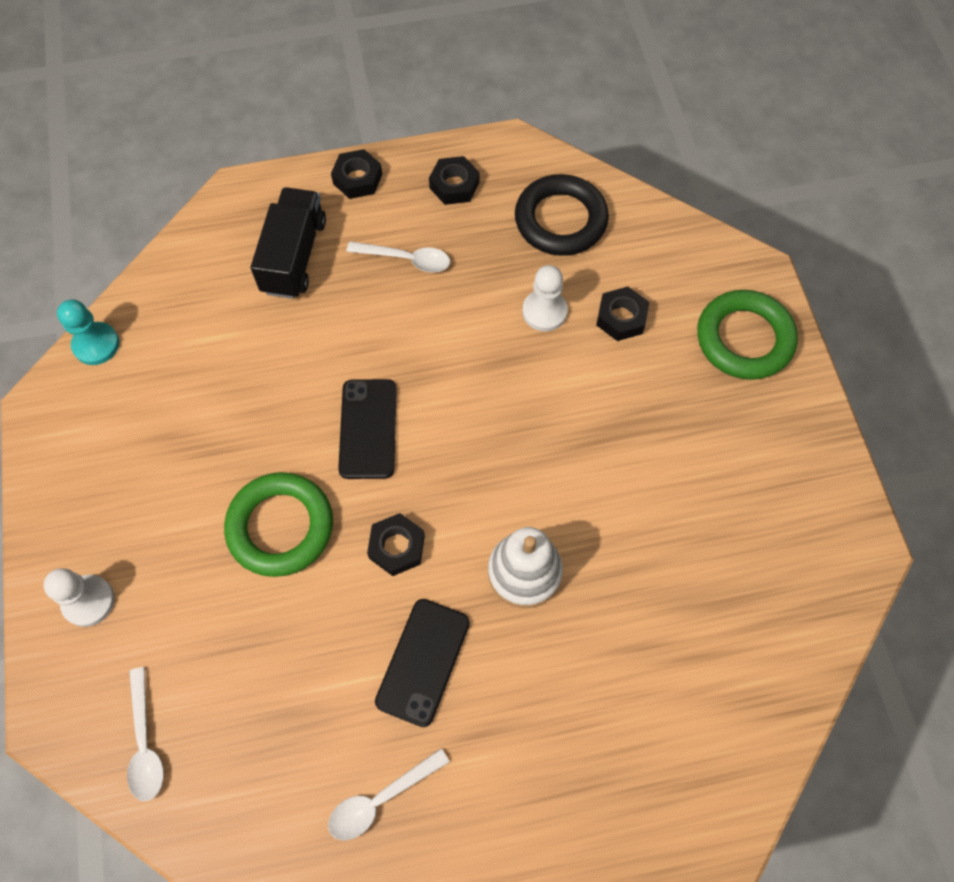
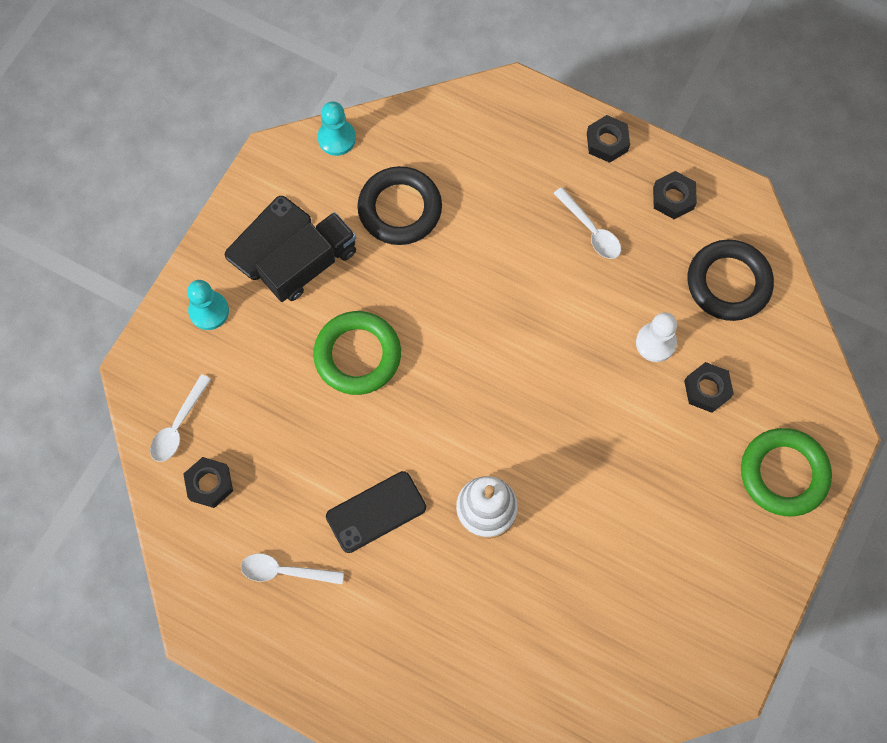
camera: 40 degrees right, 5 degrees up
(88, 601) = (209, 311): white pawn -> turquoise pawn
(212, 364) = (400, 209): none -> black ring
(294, 256) = (515, 170): black truck -> black truck (310, 266)
(368, 429) = (465, 333): black phone -> black phone (268, 238)
(397, 547) = (419, 427): black nut -> black nut (209, 484)

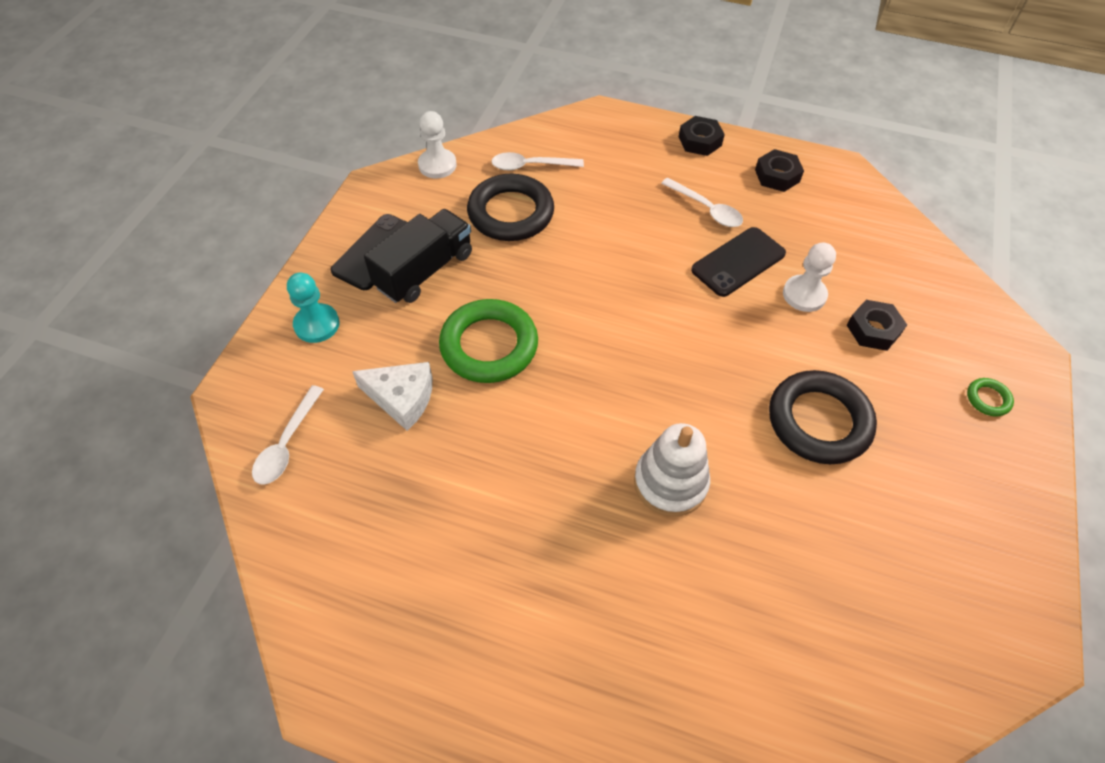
camera: 10 degrees left, 15 degrees down
(209, 484) = (329, 503): black nut -> none
(276, 397) = (402, 398): none -> white cheese
(284, 571) = (435, 594): white spoon -> white spoon (530, 166)
(337, 138) = (437, 165): turquoise pawn -> white pawn
(376, 512) = (539, 506): black phone -> black phone (738, 262)
(728, 283) = (857, 236): black ring -> black ring (818, 421)
(783, 474) = (988, 399): green ring -> green ring, size x0.43

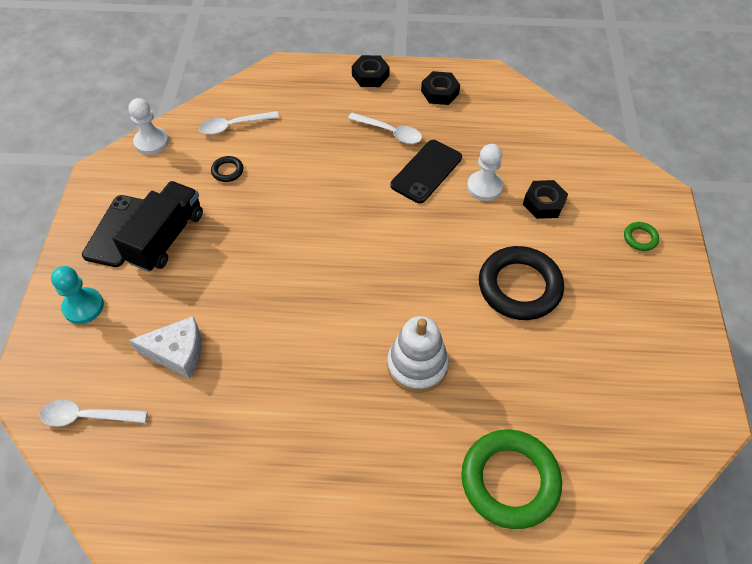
camera: 15 degrees left, 0 degrees up
(287, 444) = (87, 416): white spoon -> white spoon turned 90 degrees clockwise
(489, 345) = (240, 289): green ring -> green ring (509, 481)
(510, 213) = (227, 171): black ring -> black ring, size x0.43

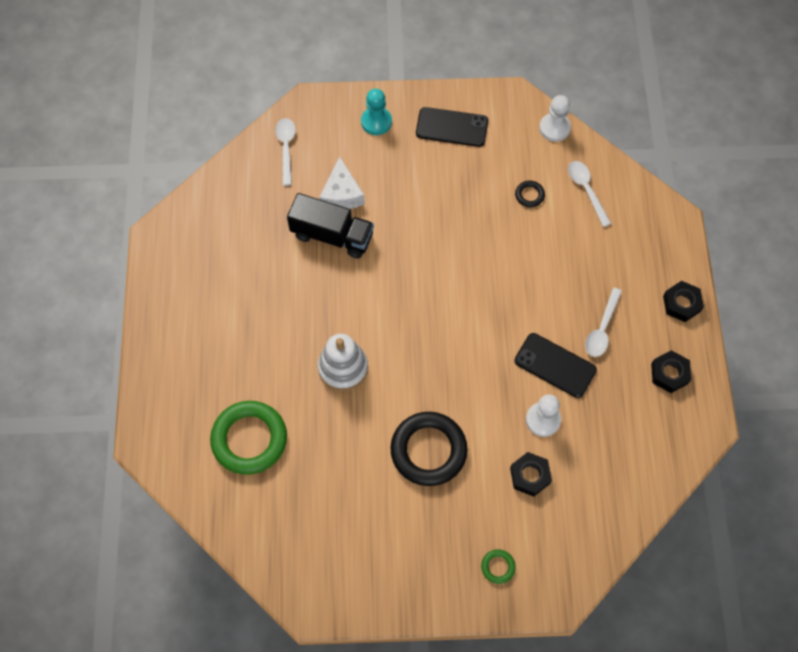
camera: 85 degrees right, 10 degrees up
(166, 237) = (449, 163): black truck -> black truck (332, 235)

